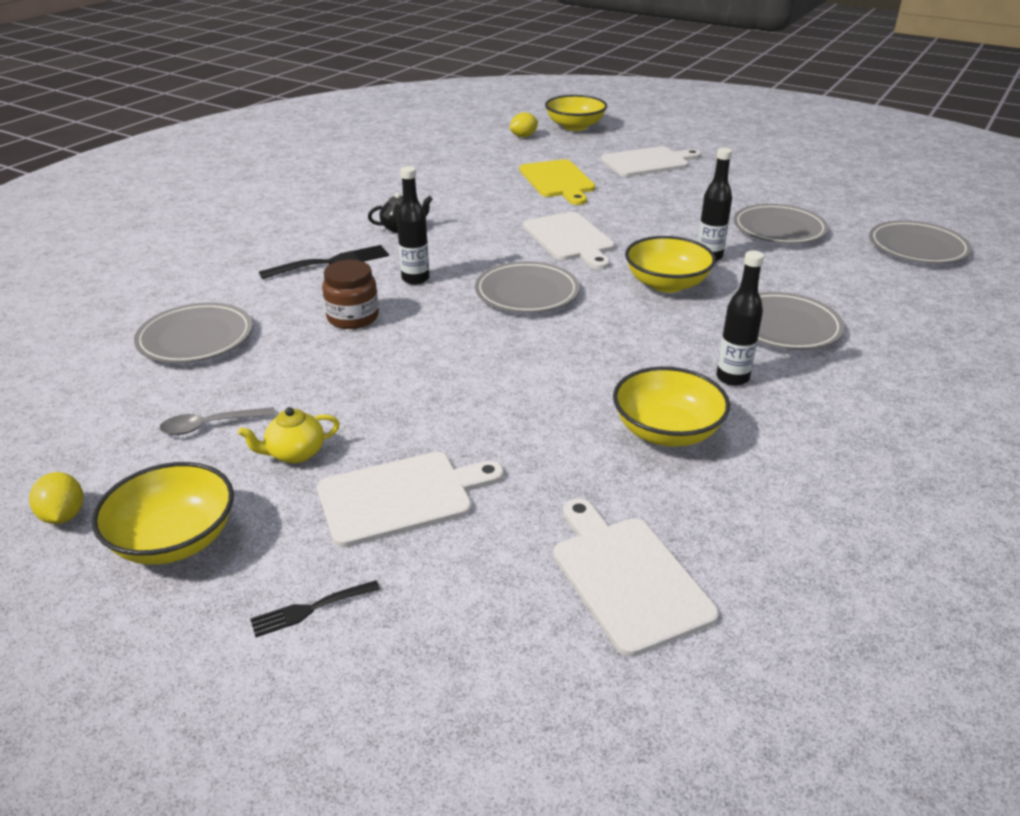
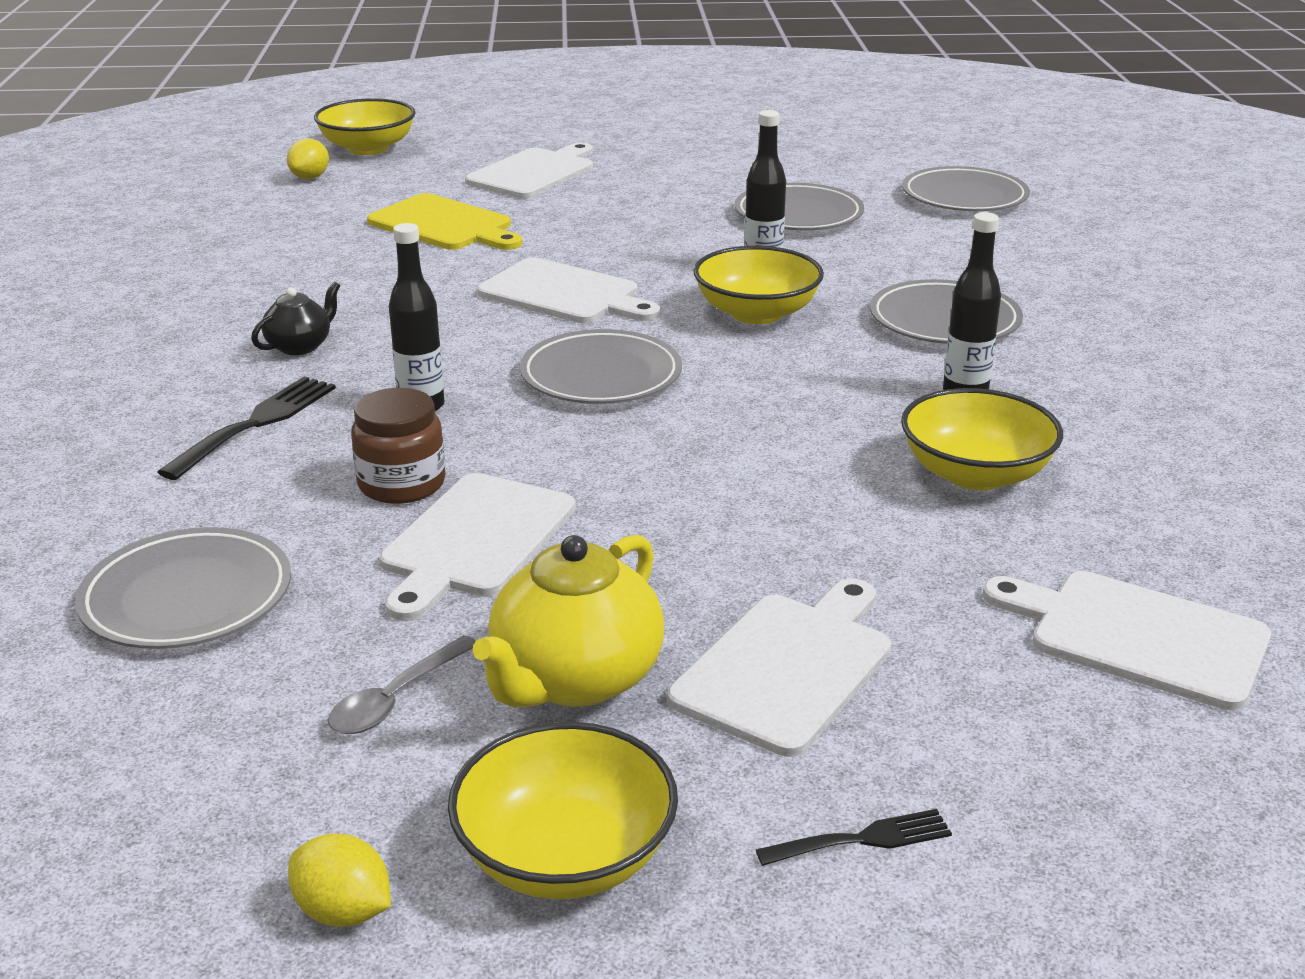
camera: 35 degrees left, 5 degrees down
(295, 453) = (575, 680): yellow teapot -> yellow teapot, size x1.81
(310, 609) = (862, 839): black fork -> black fork turned 135 degrees counterclockwise
(346, 360) = (474, 540): none -> white cutting board

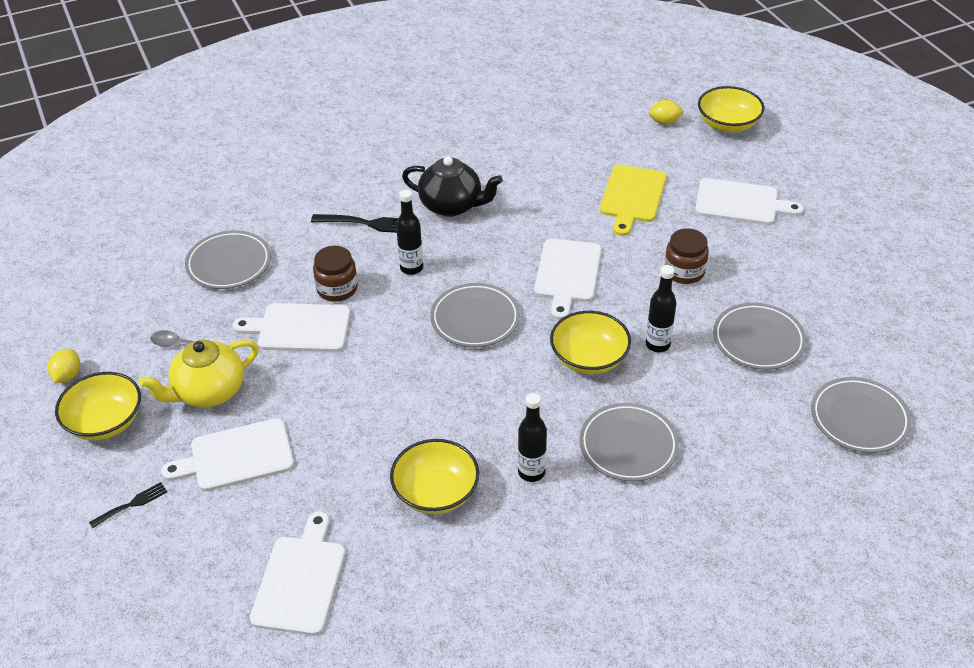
camera: 70 degrees right, 15 degrees up
(300, 346) = (452, 205): black teapot -> black teapot, size x1.81
(575, 680) = (208, 392): yellow teapot -> yellow teapot turned 45 degrees counterclockwise
(633, 226) = (684, 271): none -> brown jar
(788, 667) = (236, 456): white cutting board -> white cutting board turned 150 degrees clockwise
(862, 839) = (132, 504): black fork -> black fork turned 90 degrees counterclockwise

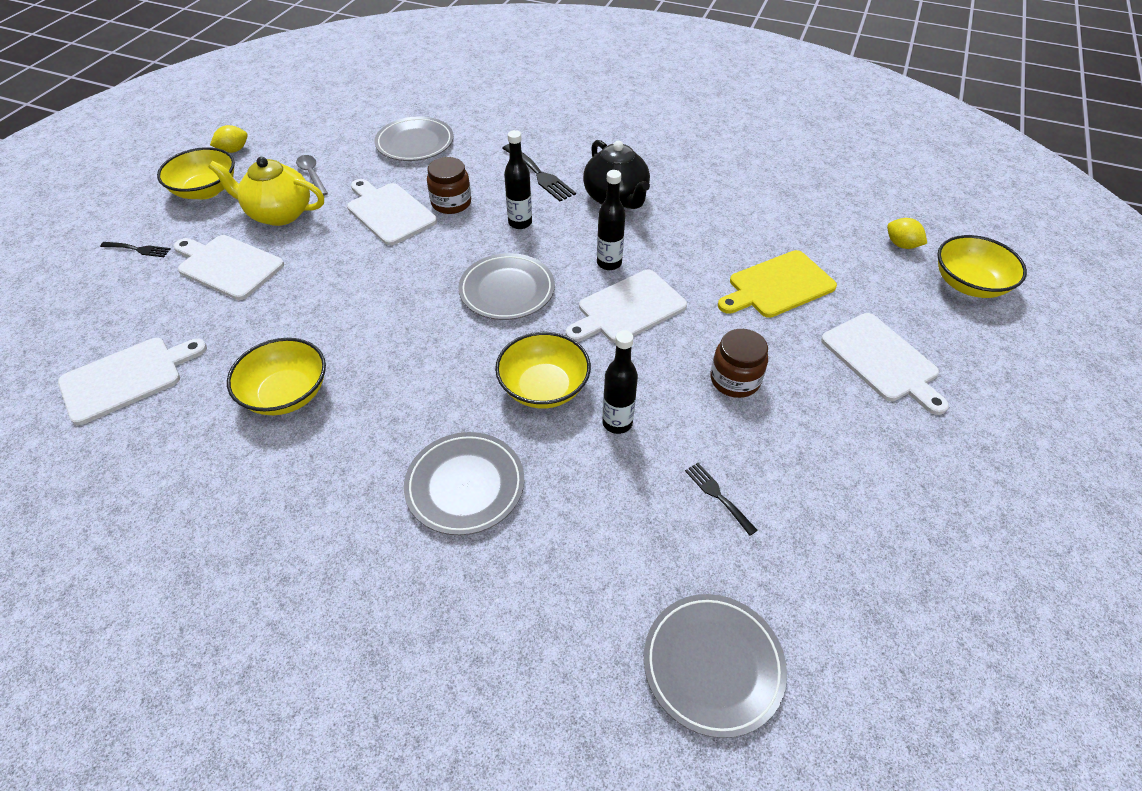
camera: 45 degrees right, 5 degrees up
(531, 472) = (366, 439): black bottle -> black bottle (609, 263)
(758, 340) = (717, 495): grey plate -> black fork

